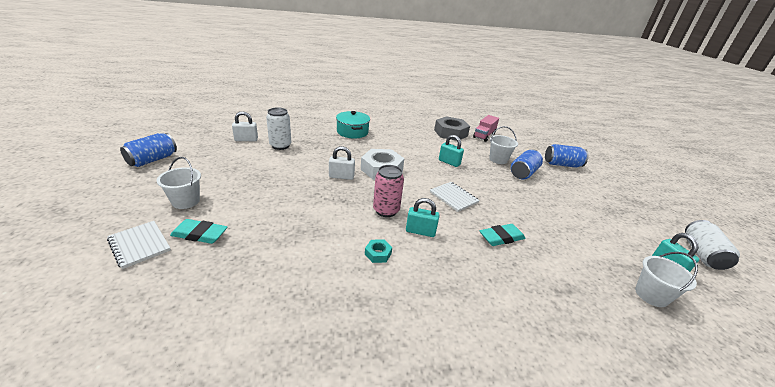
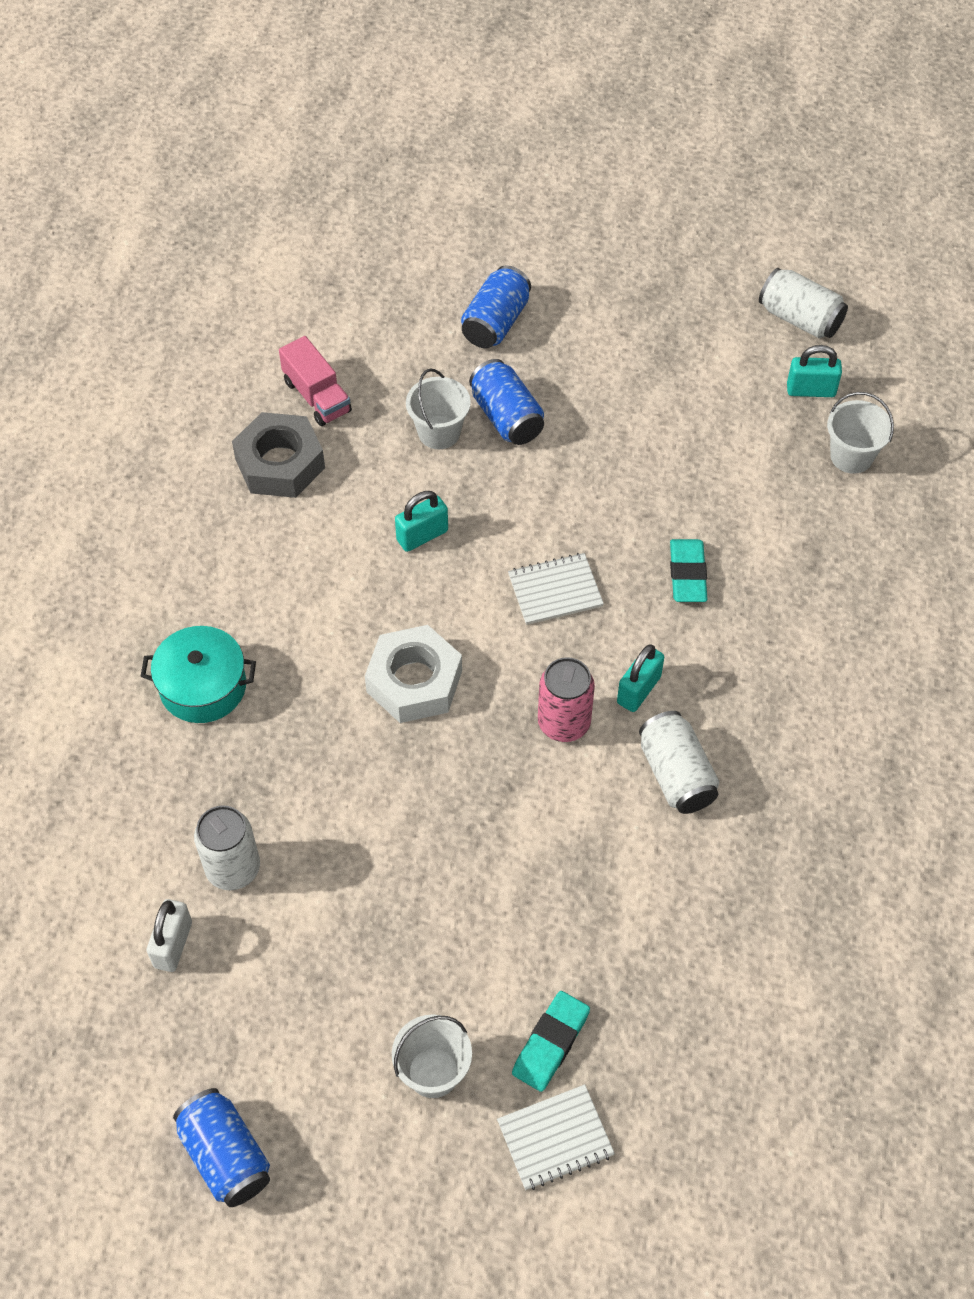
camera: 65 degrees left, 25 degrees up
(341, 176) = (420, 768): white padlock -> none
(378, 254) = (676, 774): turquoise nut -> white can

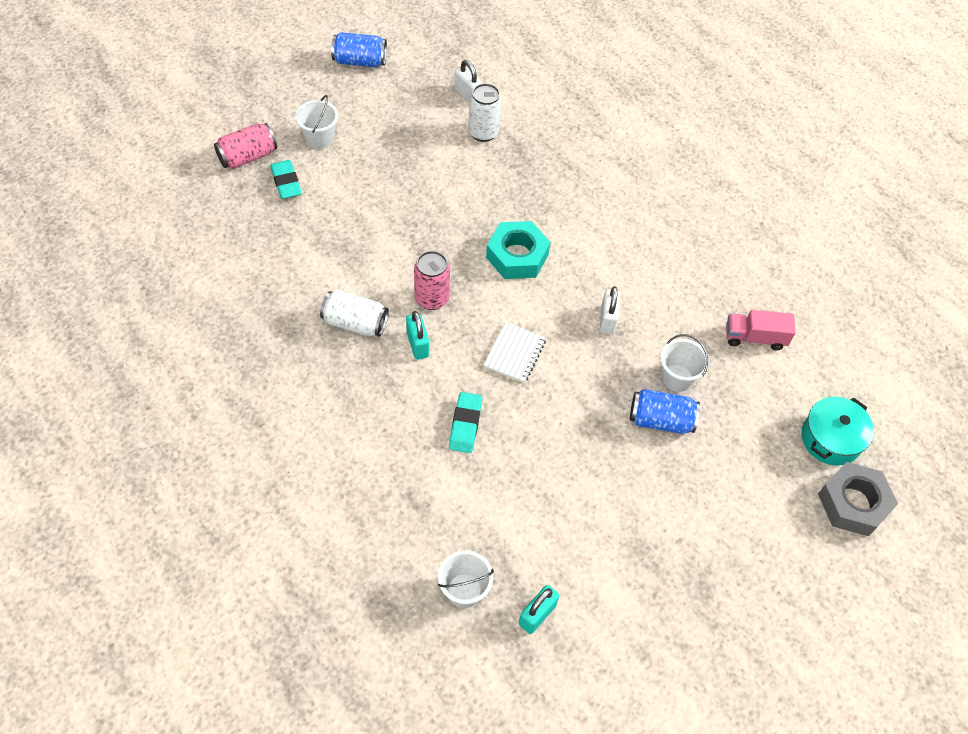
camera: 125 degrees right, 0 degrees up
(203, 686) = (593, 177): turquoise pot -> turquoise pot (831, 439)
(280, 463) = (715, 290): grey nut -> grey nut (853, 503)
(414, 681) = (517, 256): white nut -> turquoise nut
(422, 536) = (607, 320): turquoise padlock -> white padlock
(496, 322) = (746, 471): blue can -> none
(555, 1138) = (248, 157): white notebook -> pink can
(687, 574) = (465, 424): turquoise eraser -> turquoise eraser turned 60 degrees clockwise
(799, 319) = (604, 666): white can -> none

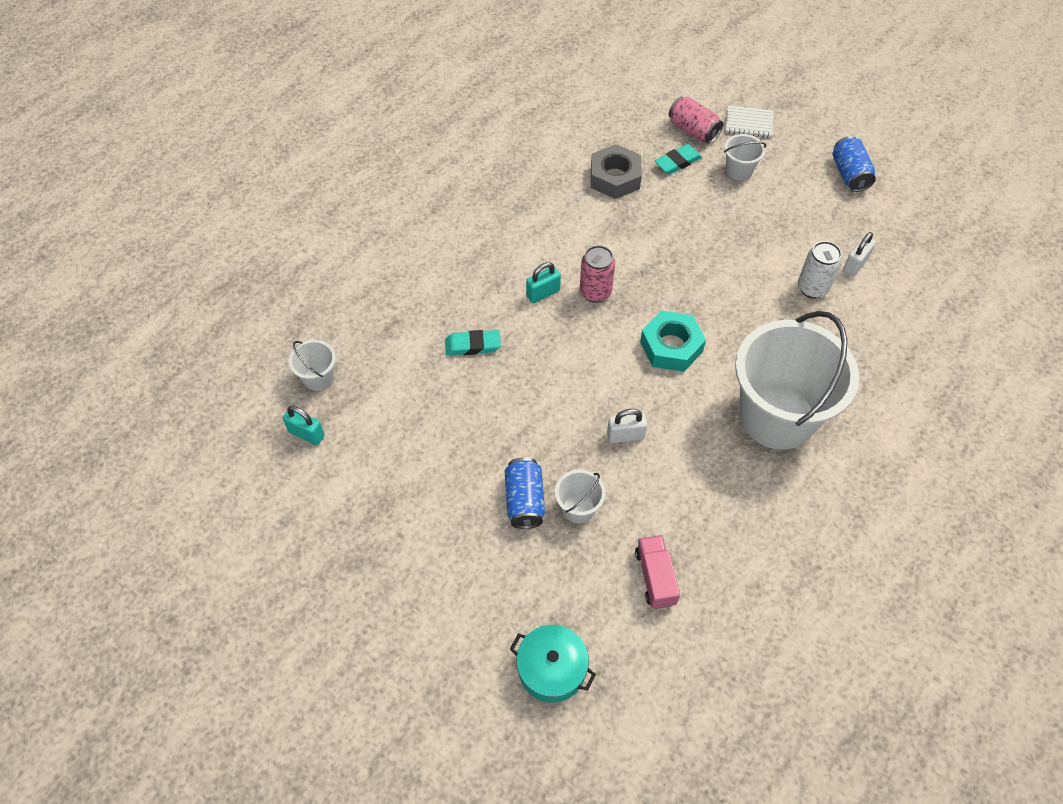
camera: 80 degrees right, 0 degrees up
(355, 323) = (549, 245): white can -> none
(515, 353) = (559, 367): white notebook -> white notebook (749, 123)
(613, 202) = (777, 416): none -> white bucket
(853, 503) = (479, 698): grey nut -> grey nut (615, 178)

